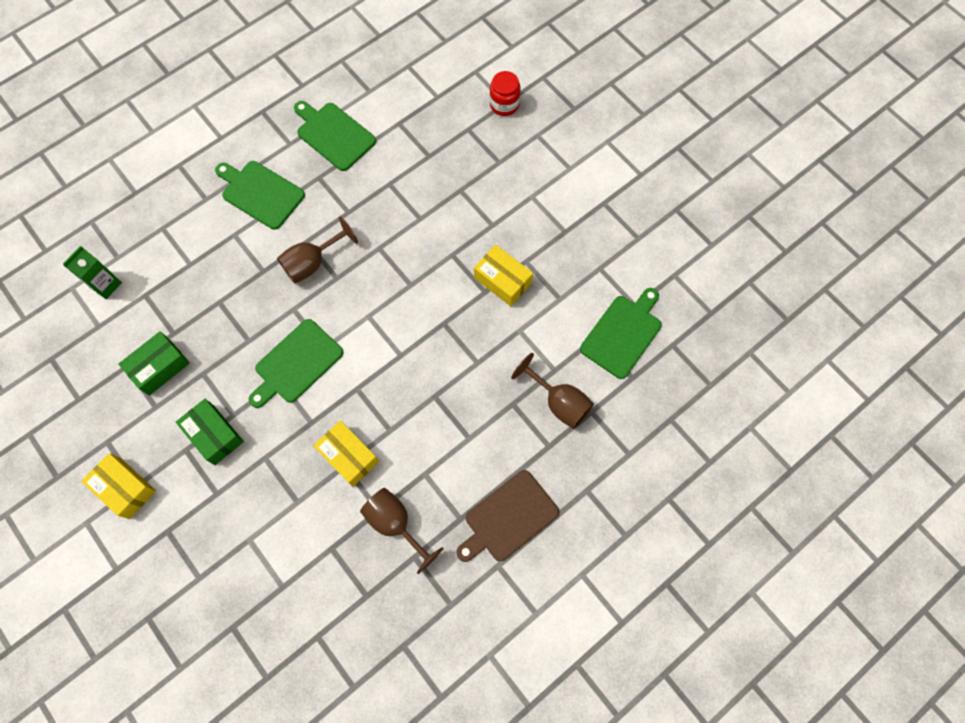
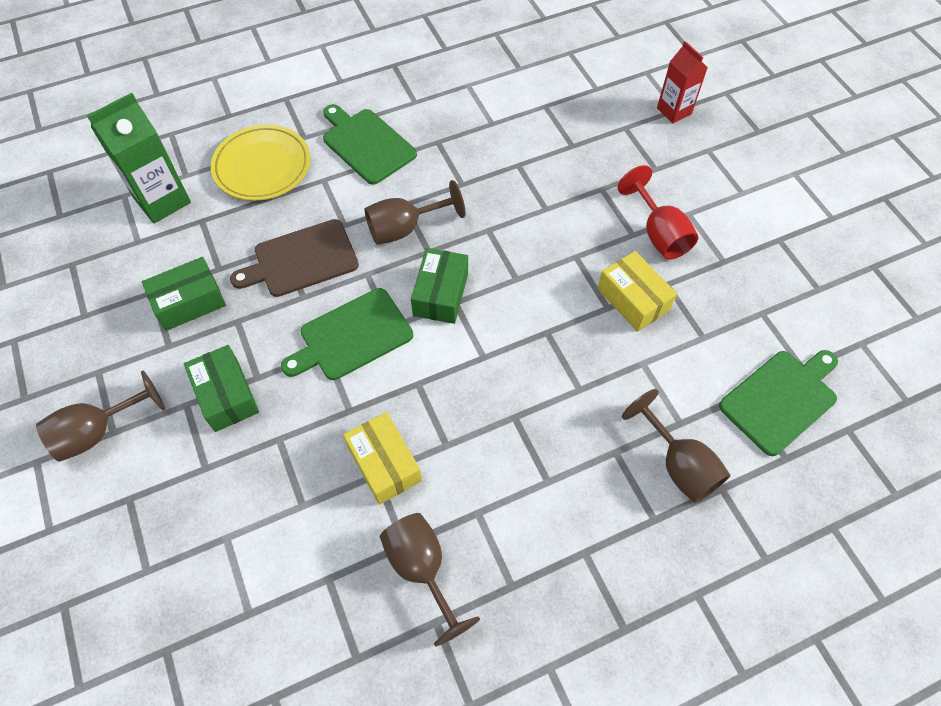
camera: 15 degrees right, 10 degrees down
(106, 285) = (162, 200): green carton -> green carton, size x1.56
(125, 488) = (98, 432): yellow box -> brown goblet
(179, 234) = (262, 166): none -> yellow plate
(334, 134) = (467, 103): green cutting board -> none
(355, 312) = (441, 294): none -> green box
(504, 104) = (674, 111): red jar -> red carton
(508, 518) = (578, 603): brown cutting board -> brown cutting board (301, 259)
(512, 219) = (659, 234): none -> red goblet

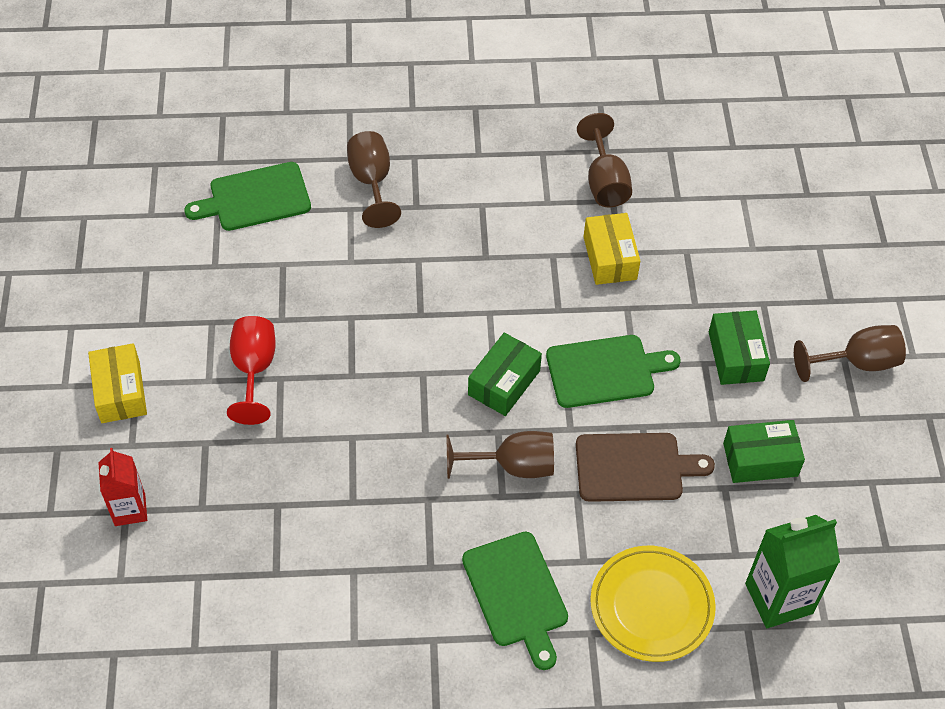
camera: 160 degrees left, 5 degrees down
(633, 299) = (323, 316): yellow box -> yellow box (120, 392)

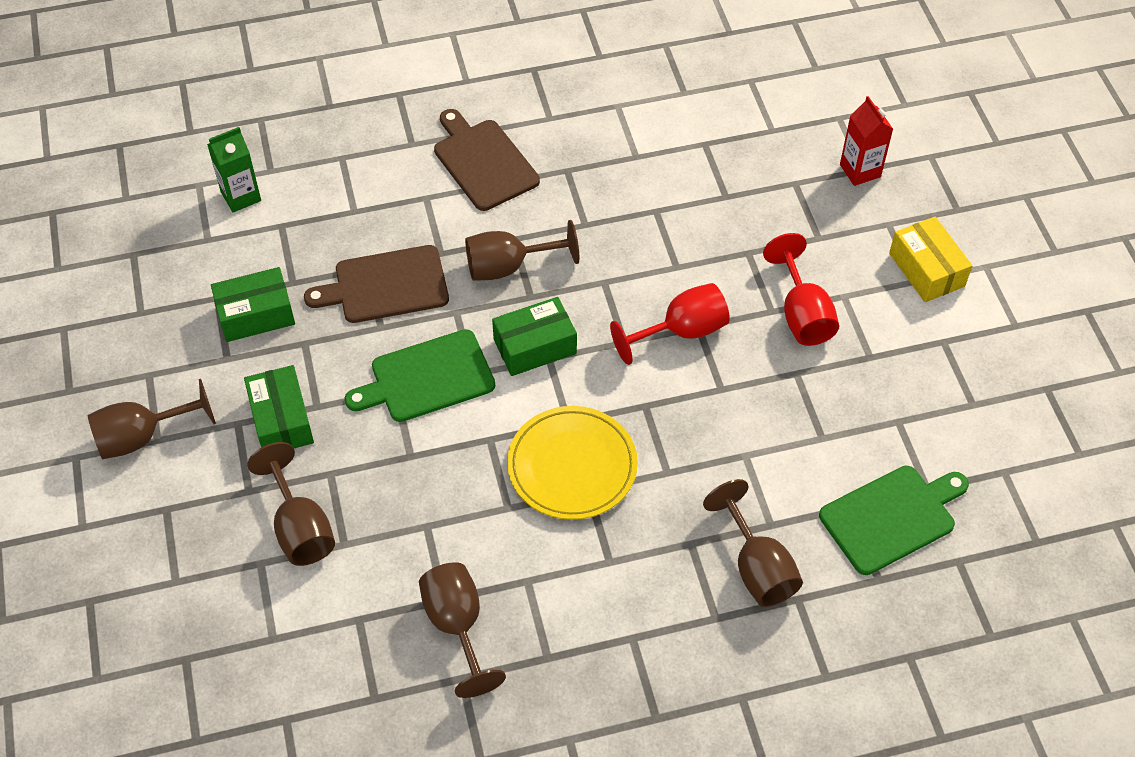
camera: 170 degrees right, 0 degrees up
(368, 373) = (682, 331): none -> red goblet
(504, 383) = (535, 346): green box -> green box turned 45 degrees clockwise
(516, 594) = (483, 162): green cutting board -> brown cutting board
(609, 258) = (438, 516): yellow box -> none
(651, 606) = (359, 172): yellow plate -> yellow plate (572, 466)
(721, 267) = (300, 528): none -> brown goblet
(778, 598) = (241, 196): green carton -> green carton, size x0.64

